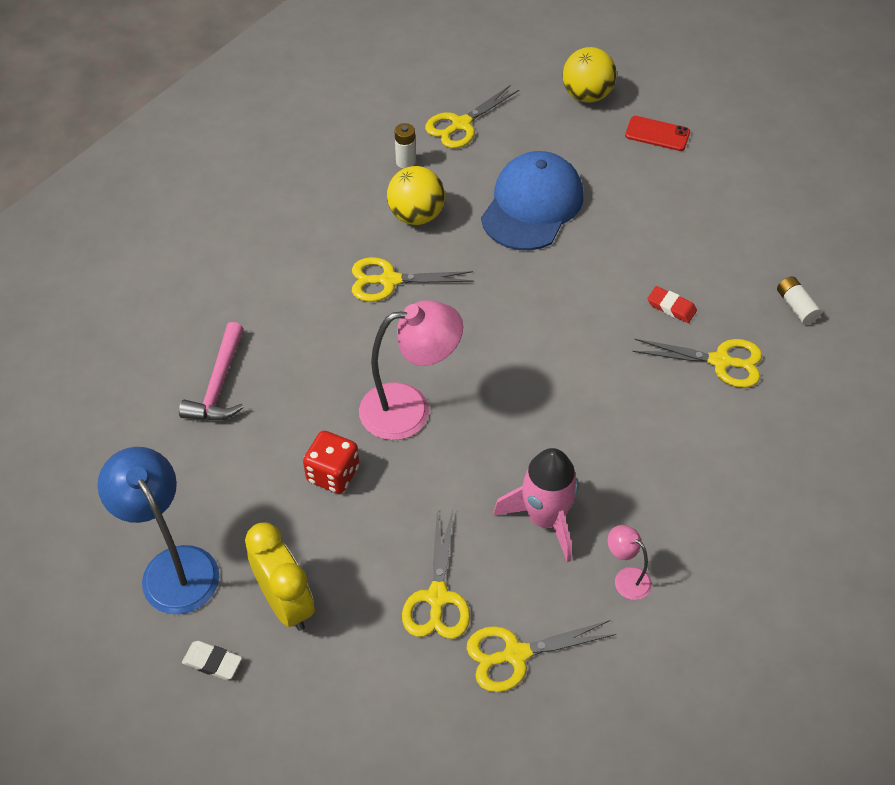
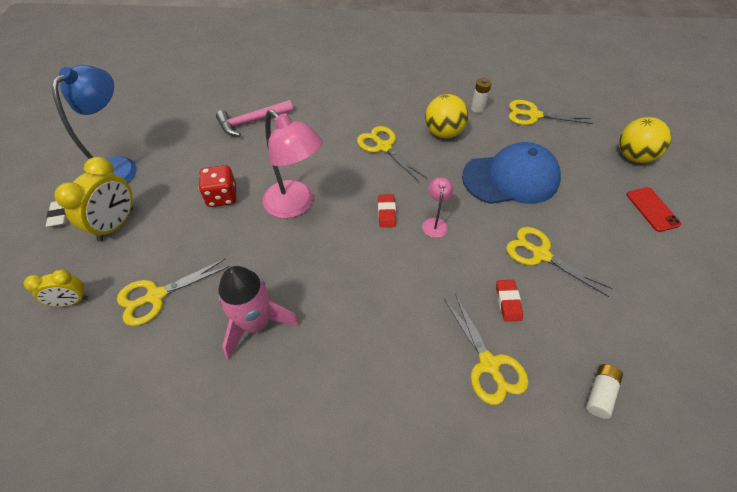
camera: 55 degrees right, 0 degrees up
(378, 686) = (71, 301): none -> yellow clock
(490, 334) = (386, 212): none -> red eraser
(516, 654) = (129, 368): yellow scissors -> yellow scissors (541, 254)
(626, 578) = (233, 407): pink lamp -> pink lamp (435, 223)

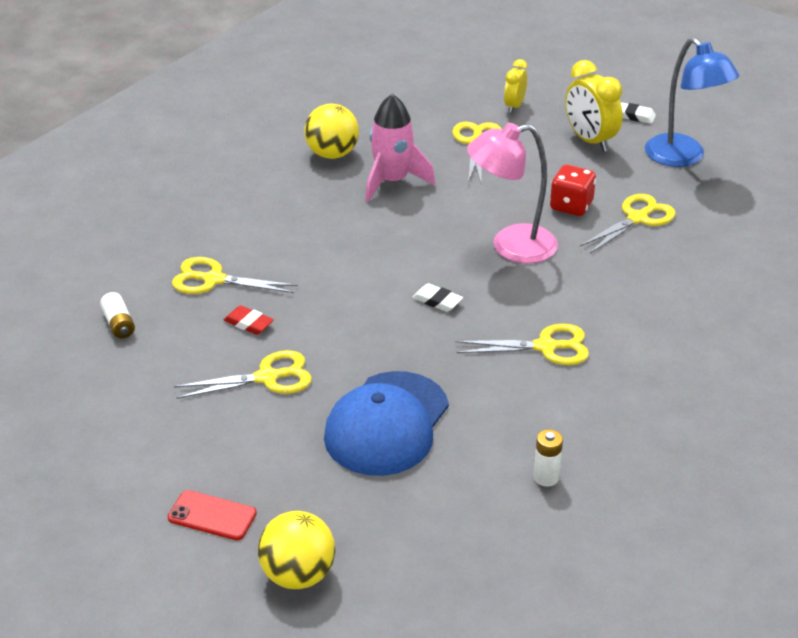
camera: 125 degrees right, 15 degrees down
(251, 122) = (693, 263): pink hammer -> none
(386, 212) = (437, 301): red eraser -> white eraser
(435, 223) = (387, 327): pink lamp -> none
(443, 133) = (525, 413): yellow ball -> yellow ball (332, 154)
(533, 115) = (477, 529): yellow scissors -> yellow scissors (637, 218)

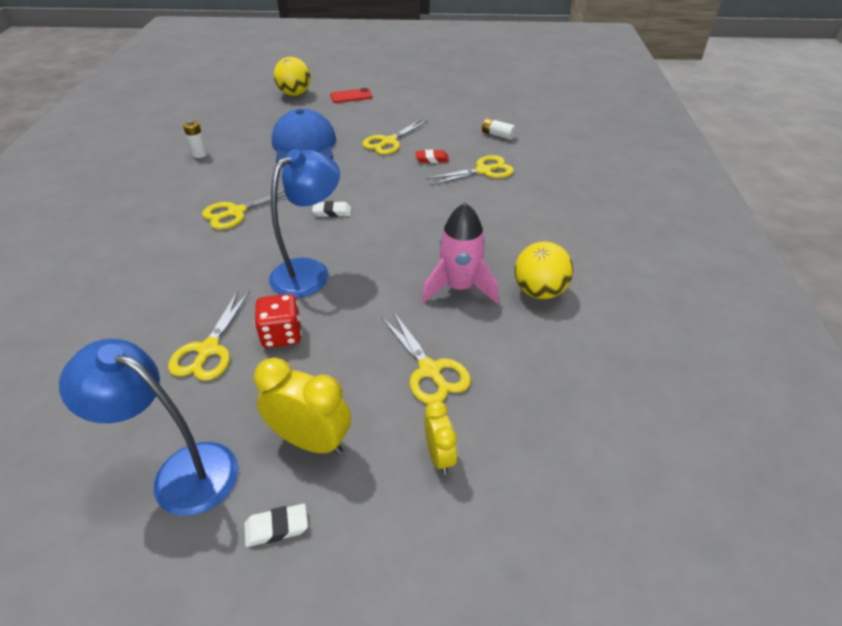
camera: 145 degrees right, 5 degrees up
(511, 246) = (310, 271): pink lamp -> blue lamp

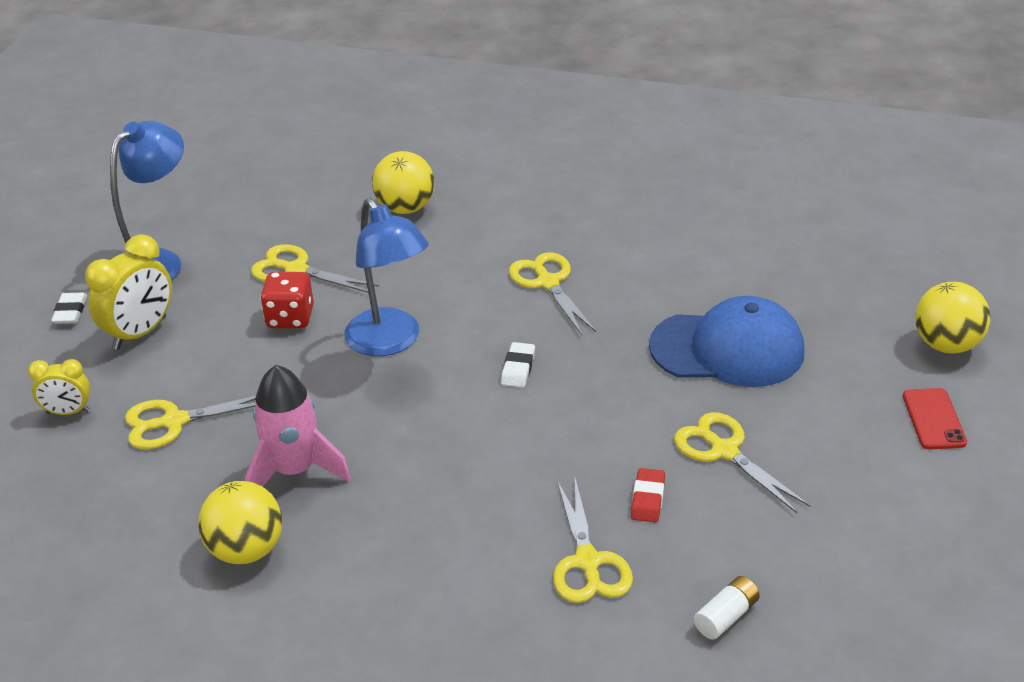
camera: 105 degrees right, 5 degrees down
(116, 300) = (405, 208): none -> yellow ball
(200, 154) = (721, 246): white battery -> none

